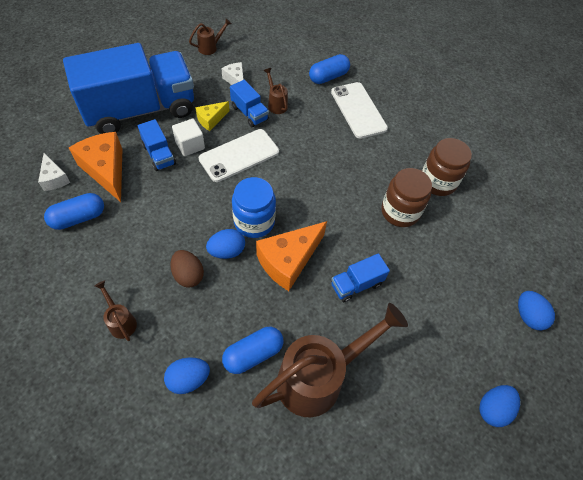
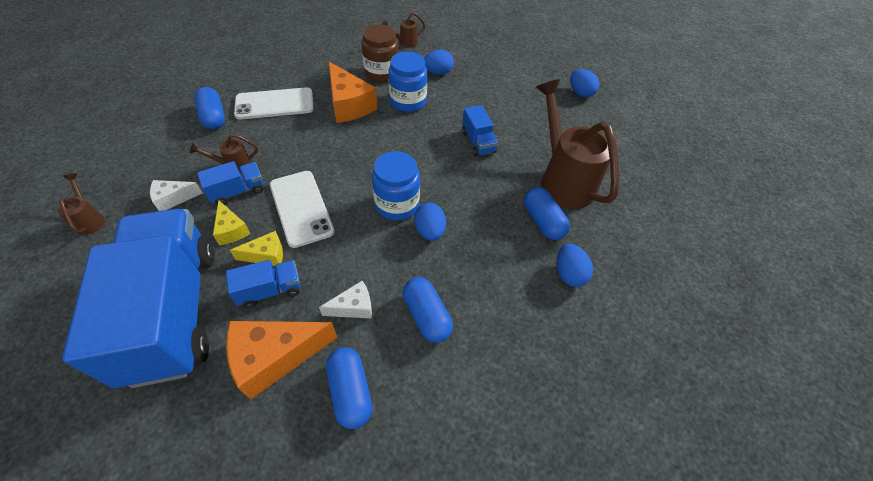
camera: 80 degrees left, 5 degrees down
(54, 178) = (267, 433): white cheese -> white cheese (353, 307)
(121, 321) = (506, 336): brown watering can -> brown watering can (405, 43)
(139, 258) = (427, 316): none -> blue capsule
(188, 275) = (454, 267): brown egg -> none
(190, 145) = (266, 255): white cube -> yellow cheese
(288, 261) = (448, 184): orange cheese -> orange cheese (349, 105)
(400, 212) = (408, 101): brown jar -> blue jar
(528, 316) = (511, 60): blue egg -> blue egg (438, 72)

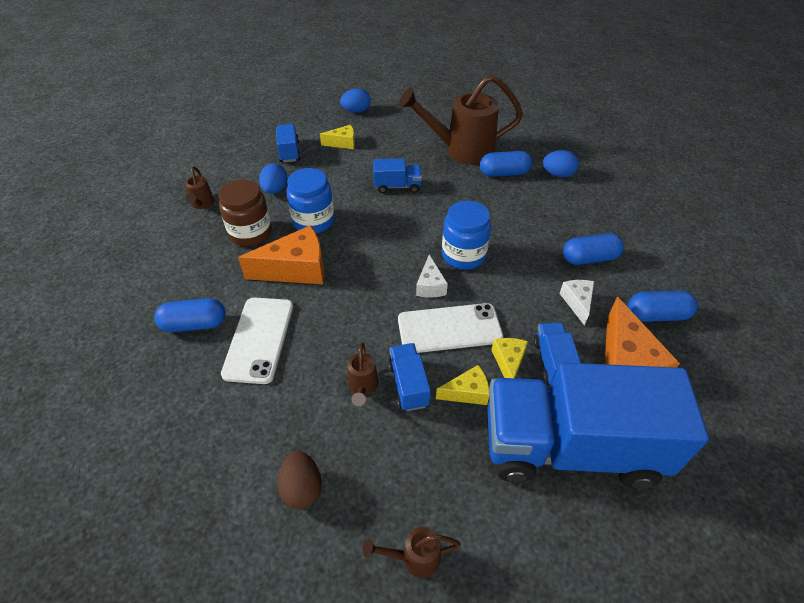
camera: 70 degrees left, 5 degrees down
(150, 153) = (302, 488): none -> brown egg
(173, 199) = (402, 454): white cheese -> white cheese (430, 285)
(213, 117) = (255, 409): blue capsule -> blue capsule (194, 324)
(429, 231) = (501, 240): blue egg -> none
(492, 68) = (289, 152): none -> blue truck
(523, 95) = (343, 143): none -> yellow cheese

